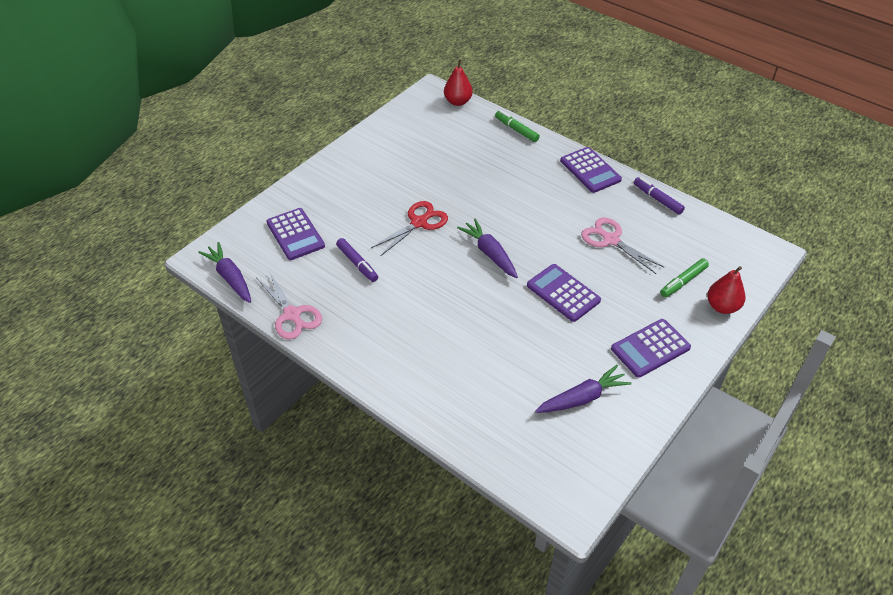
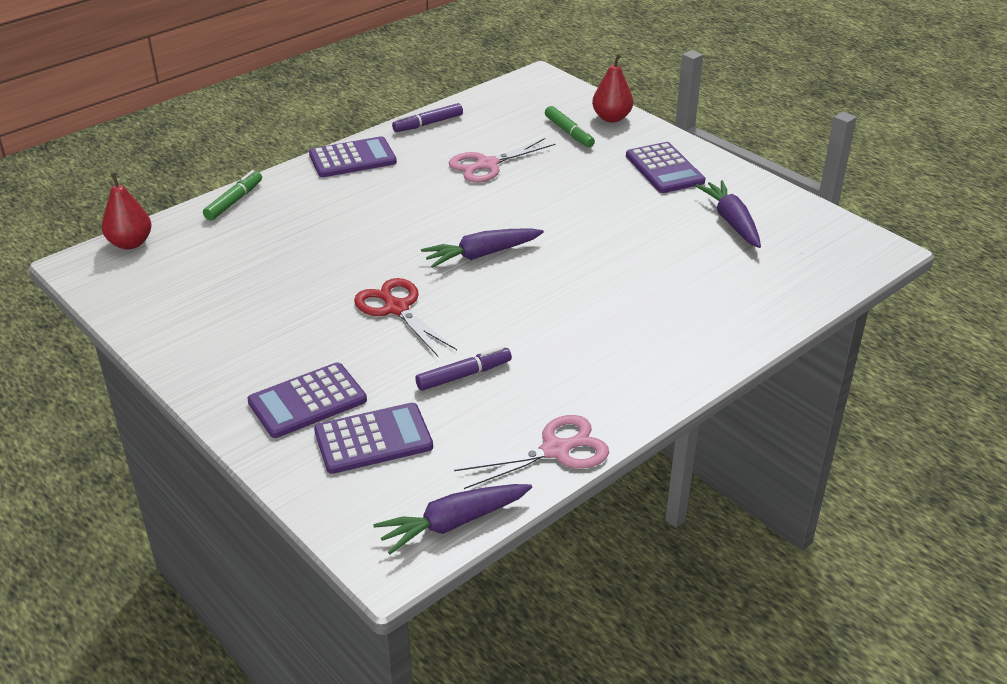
camera: 80 degrees left, 10 degrees down
(516, 130) = (234, 201): green marker -> green marker turned 150 degrees clockwise
(563, 293) = (568, 210): purple calculator -> purple calculator (307, 401)

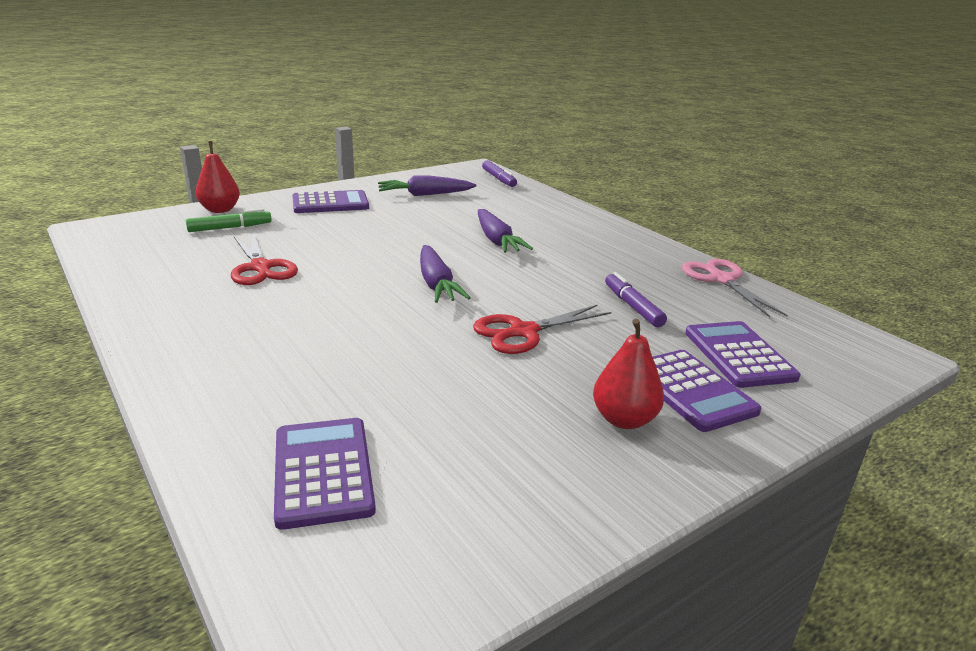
camera: 85 degrees left, 10 degrees down
(130, 243) = (278, 573): red pear -> red pear (624, 419)
(234, 201) = (210, 447): green marker -> none
(352, 158) = (169, 343): purple calculator -> purple calculator (323, 472)
(428, 124) = (129, 291): purple marker -> purple marker (499, 179)
(453, 523) = (828, 325): purple carrot -> purple carrot (496, 240)
(487, 165) = (260, 267): pink scissors -> red scissors

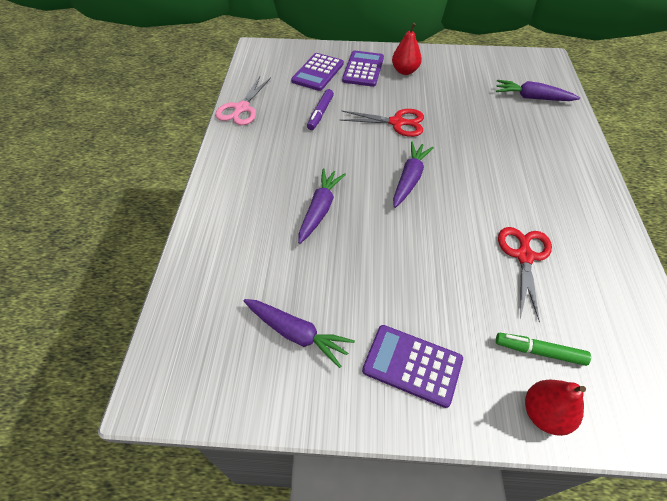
camera: 140 degrees left, 25 degrees up
(323, 472) = (532, 98): purple calculator -> purple carrot
(499, 179) = (176, 335): purple marker -> none

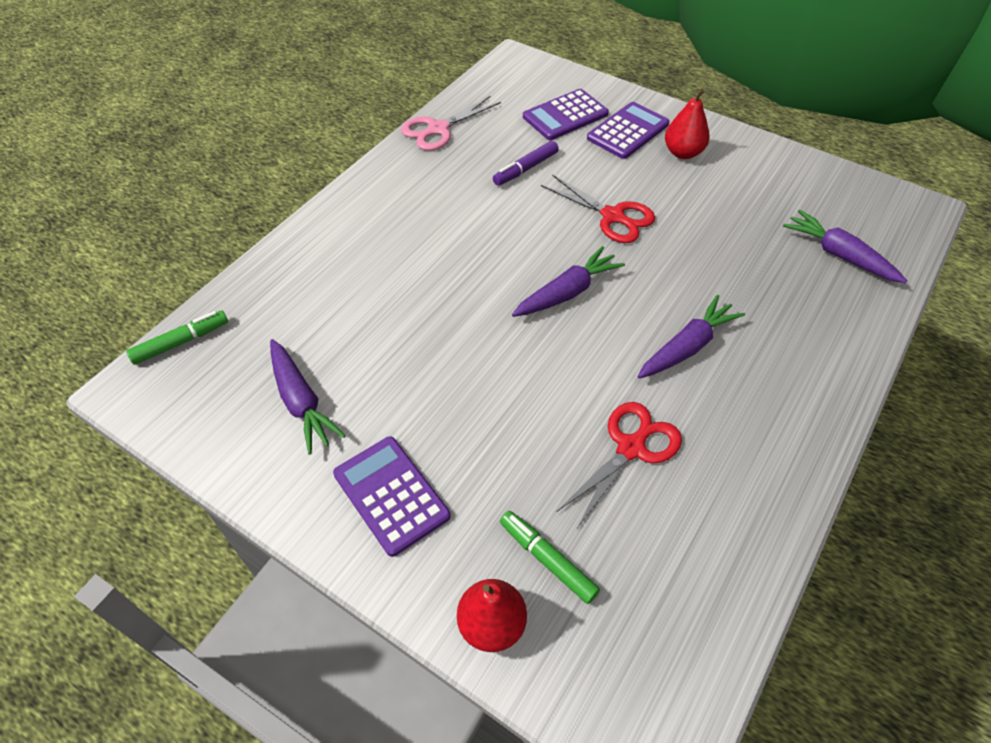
camera: 30 degrees right, 0 degrees up
(166, 336) = (181, 342): none -> green marker
(320, 209) = (431, 282): purple carrot -> purple carrot (687, 347)

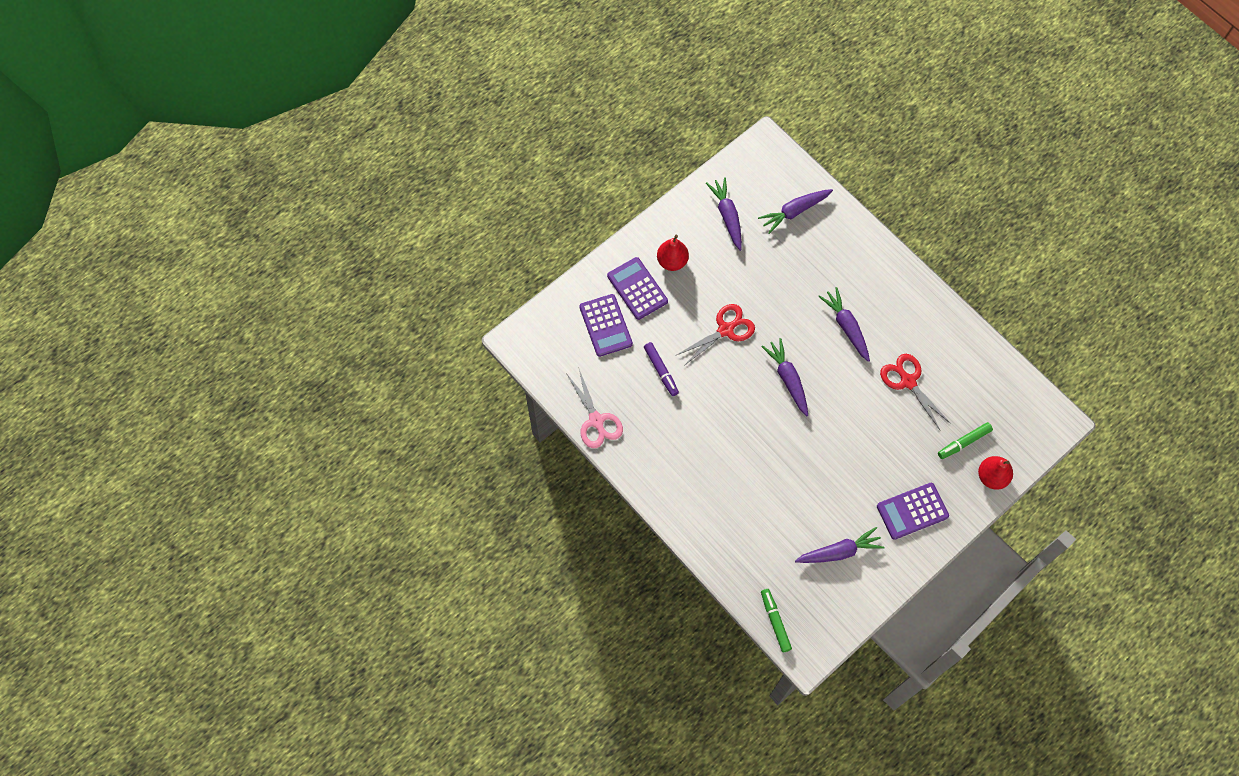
camera: 75 degrees left, 15 degrees up
(782, 190) = (727, 216): none -> purple carrot

